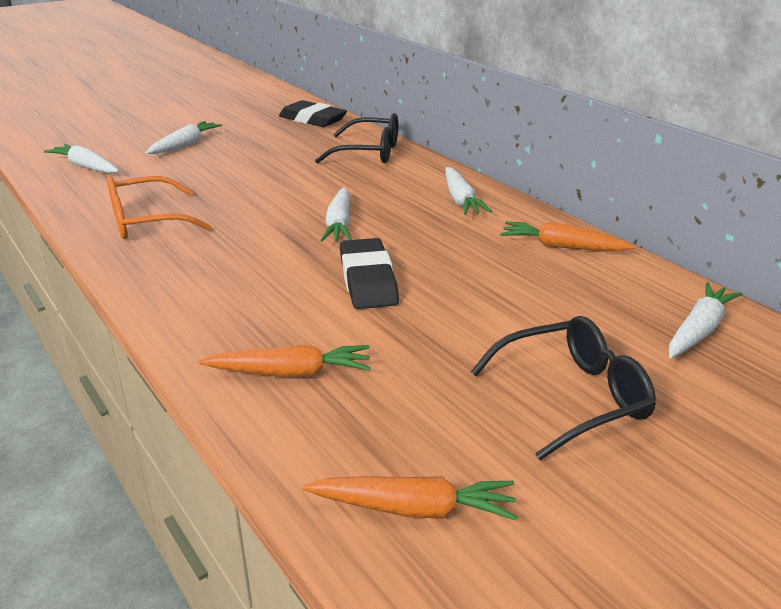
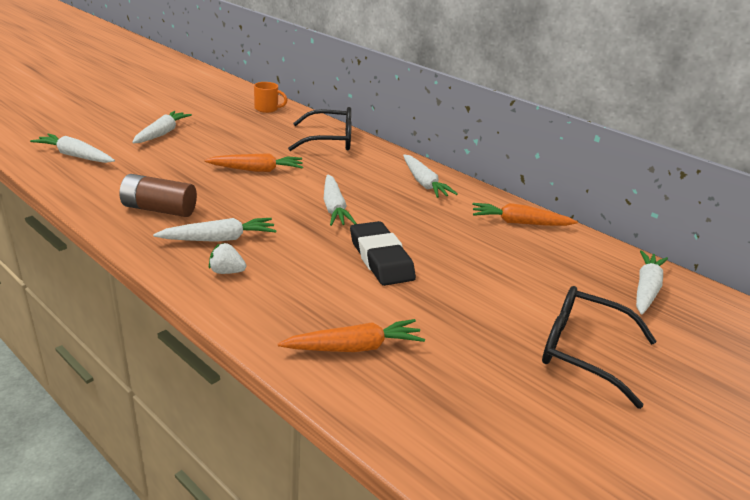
camera: 15 degrees left, 0 degrees up
(146, 221) = (159, 209): orange glasses -> brown battery
(187, 286) = (226, 272): none -> white strawberry
(195, 253) = (219, 239): none -> white carrot
(312, 119) = (267, 109): black eraser -> orange mug
(413, 509) = (506, 459): orange carrot -> orange carrot (257, 170)
(573, 397) = (582, 351): black glasses -> black glasses turned 120 degrees counterclockwise

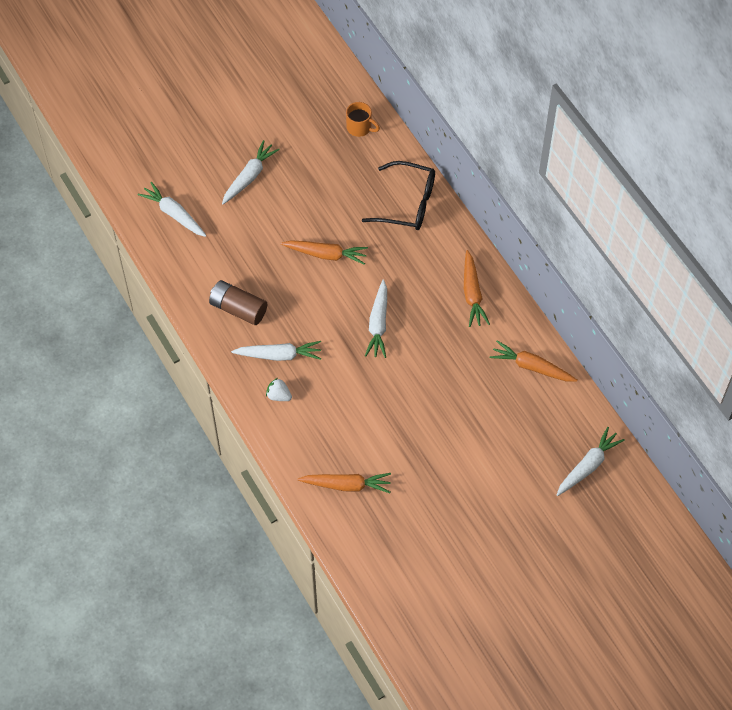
camera: 20 degrees right, 30 degrees up
(380, 258) = (394, 397): black eraser -> none
(424, 183) = (472, 293): white carrot -> orange carrot
(582, 351) = (497, 517): black glasses -> none

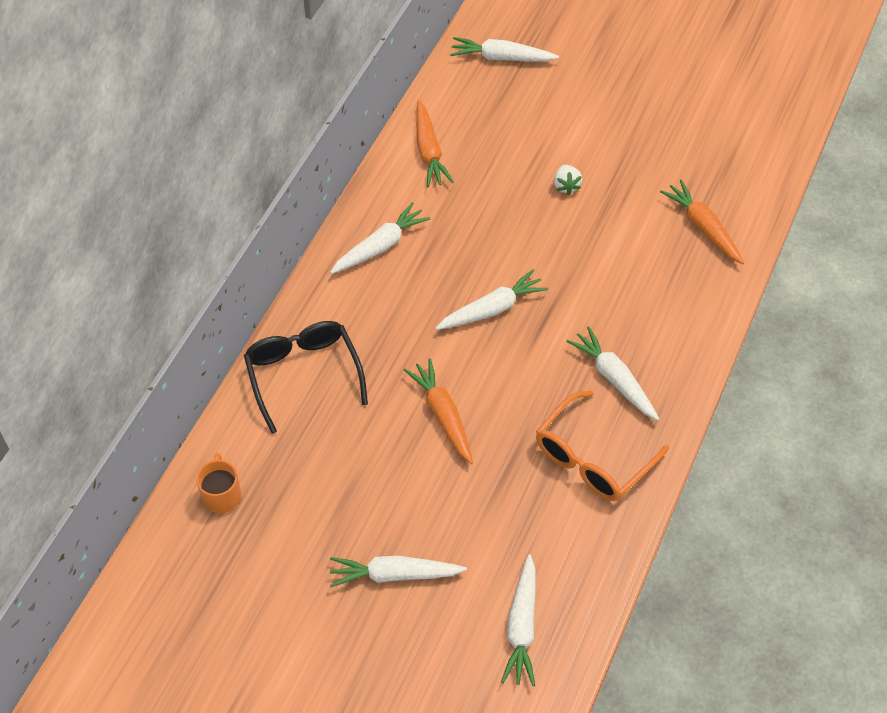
camera: 125 degrees left, 5 degrees down
(238, 309) = (592, 459): brown battery -> orange glasses
(279, 395) = (662, 348): white strawberry -> white strawberry (566, 186)
(472, 293) = (380, 246): orange carrot -> white carrot

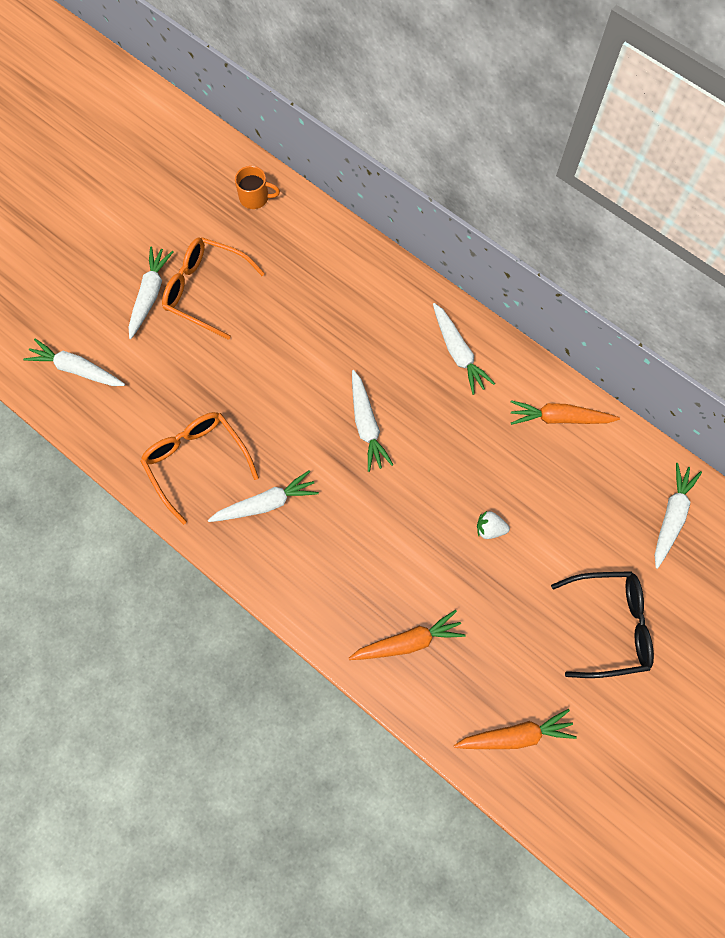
camera: 105 degrees right, 15 degrees up
(303, 374) = (344, 269): black glasses -> black glasses (610, 625)
(370, 513) = (205, 290): none -> orange glasses
(443, 415) = (273, 360): orange carrot -> orange carrot (515, 735)

